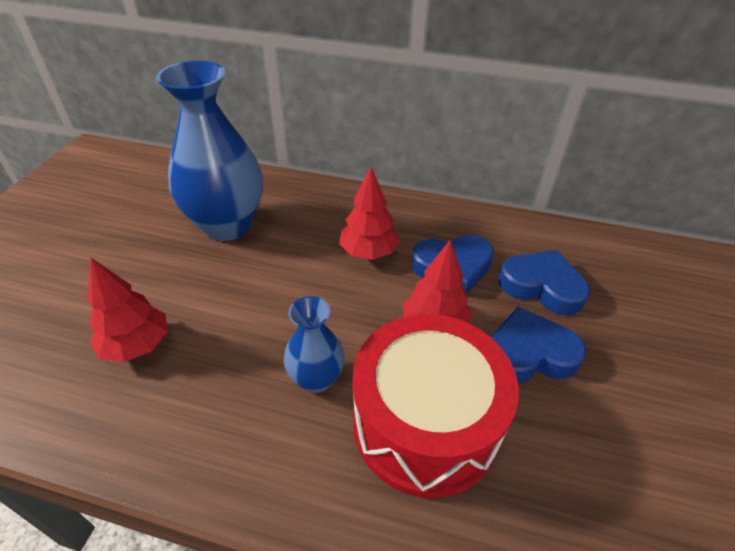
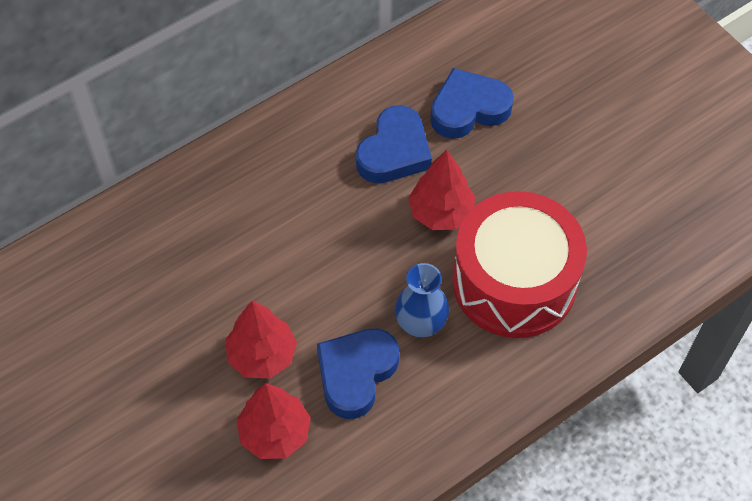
camera: 50 degrees left, 15 degrees up
(227, 225) = (171, 288): blue vase -> none
(368, 252) = (319, 198): red tree -> red tree (262, 356)
(529, 354) = (517, 174): blue heart -> blue heart (356, 374)

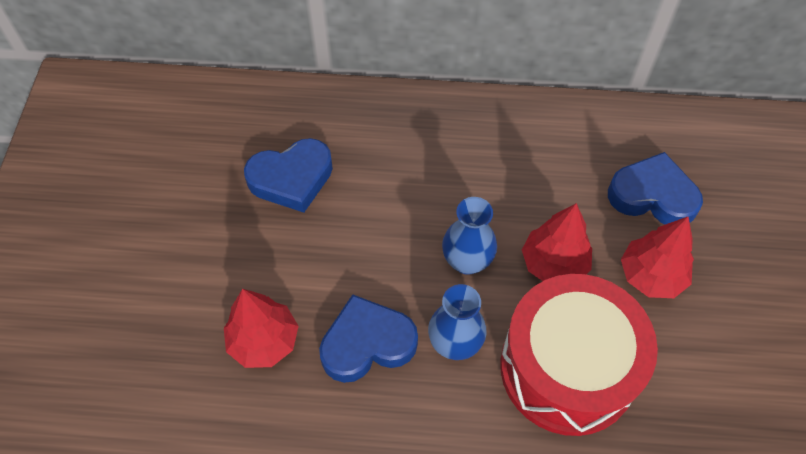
camera: 40 degrees right, 0 degrees up
(262, 356) = (310, 273): red tree -> red tree (651, 276)
(375, 257) = (467, 261): none -> blue vase
(394, 151) = (557, 188): blue heart -> blue heart (291, 179)

